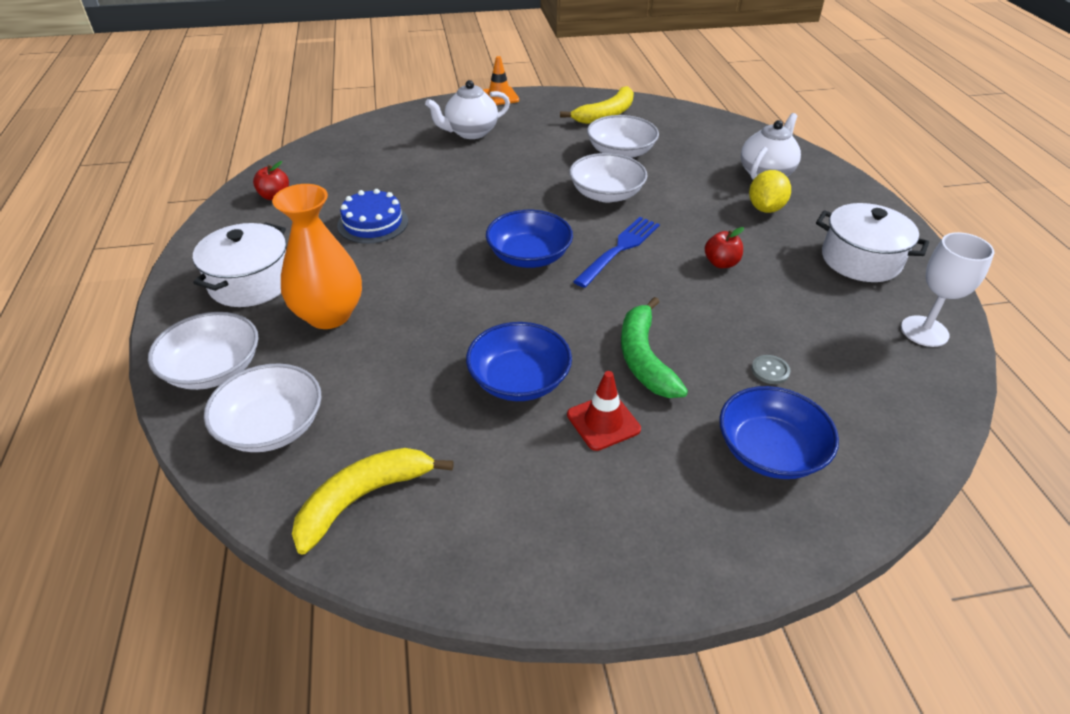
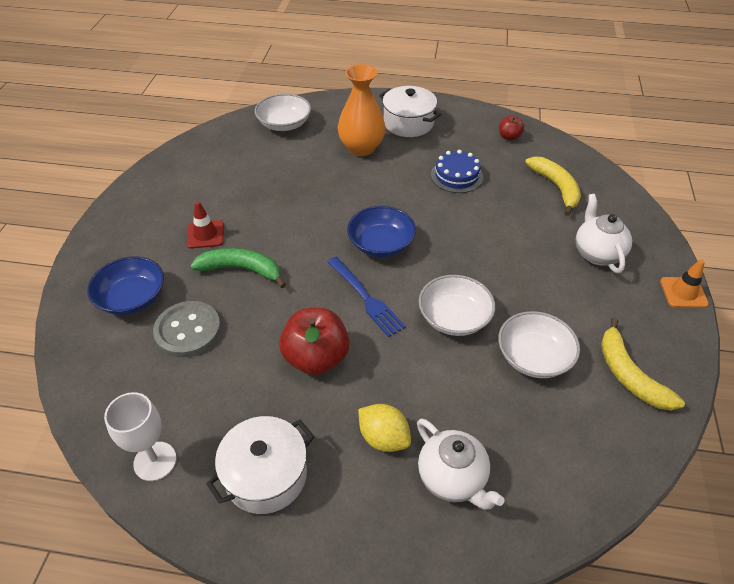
camera: 110 degrees right, 5 degrees up
(213, 369) = (337, 109): white bowl -> none
(363, 498) = (220, 146): yellow banana -> yellow banana (556, 188)
(519, 380) = (260, 210): blue bowl -> none
(721, 263) = (316, 358): red apple -> red apple, size x1.96
(770, 370) = (188, 330): grey button -> grey button, size x2.34

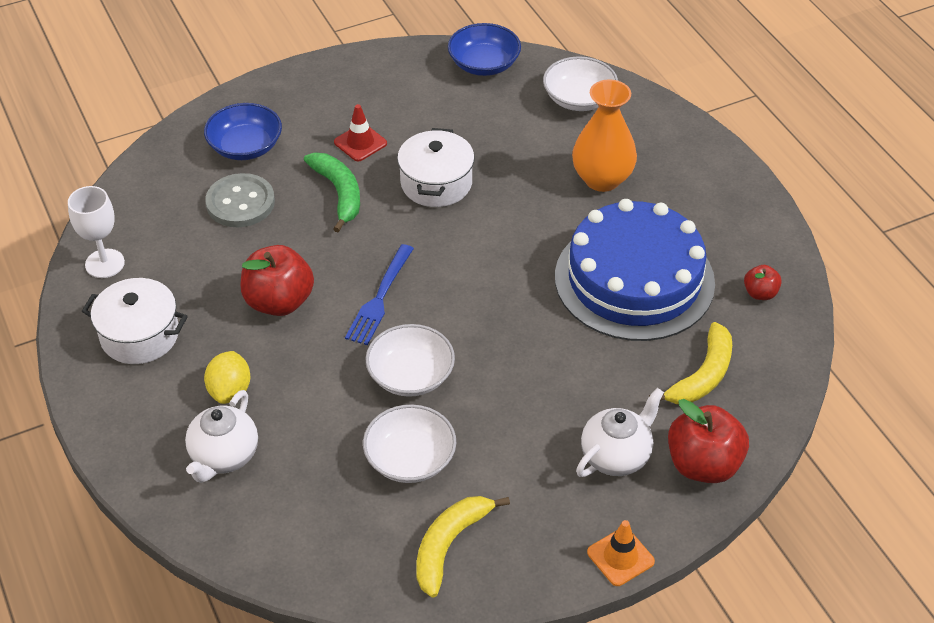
camera: 55 degrees right, 0 degrees up
(381, 244) = (464, 272): blue bowl -> blue bowl (484, 64)
(408, 123) = (690, 194): white pot -> white pot (436, 183)
(456, 176) = (634, 279): blue cake -> blue cake, size x2.22
(627, 221) = (703, 464): none -> red apple

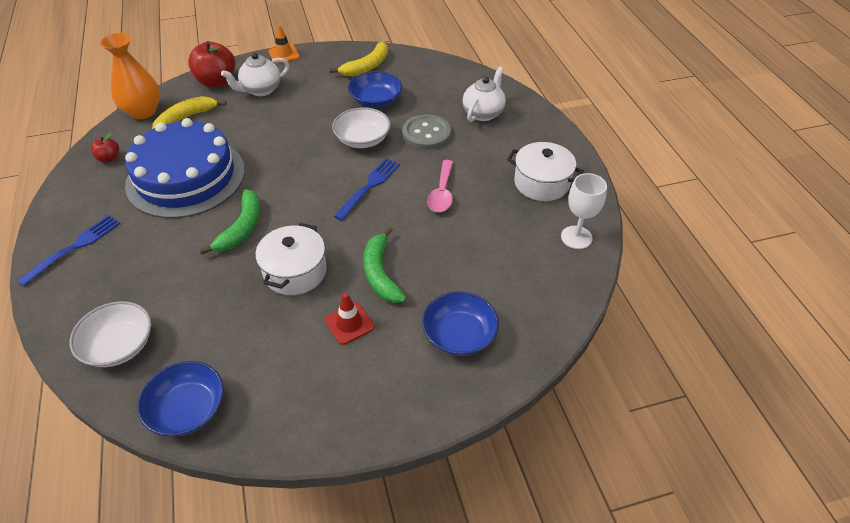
camera: 170 degrees left, 0 degrees up
(230, 391) = (479, 144): yellow lemon -> none
(240, 203) = (466, 276): grey button -> grey button (426, 134)
(279, 302) = (442, 193): red apple -> pink spoon
(410, 458) = (376, 101): white bowl -> blue bowl
(521, 222) = (242, 228): none -> green banana
(602, 179) = (156, 256): orange vase -> orange vase (143, 111)
(702, 176) = (74, 248): none -> blue fork

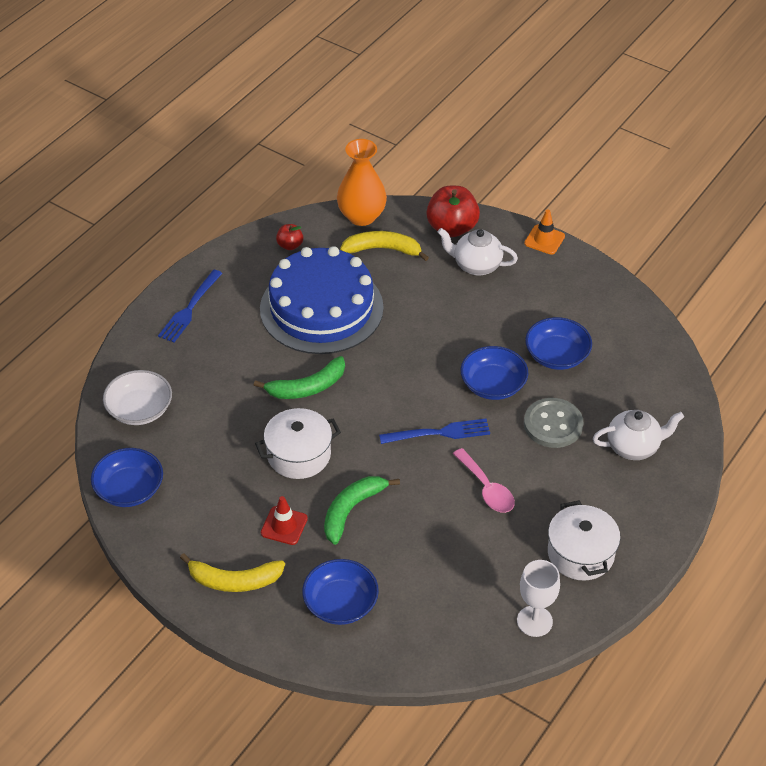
camera: 50 degrees right, 0 degrees up
(74, 248) = (190, 308): blue fork -> blue fork turned 120 degrees clockwise
(362, 139) = (493, 385): white bowl -> blue bowl
(367, 66) = (600, 311): yellow banana -> yellow banana (234, 581)
(442, 193) = (486, 488): pink spoon -> pink spoon turned 90 degrees counterclockwise

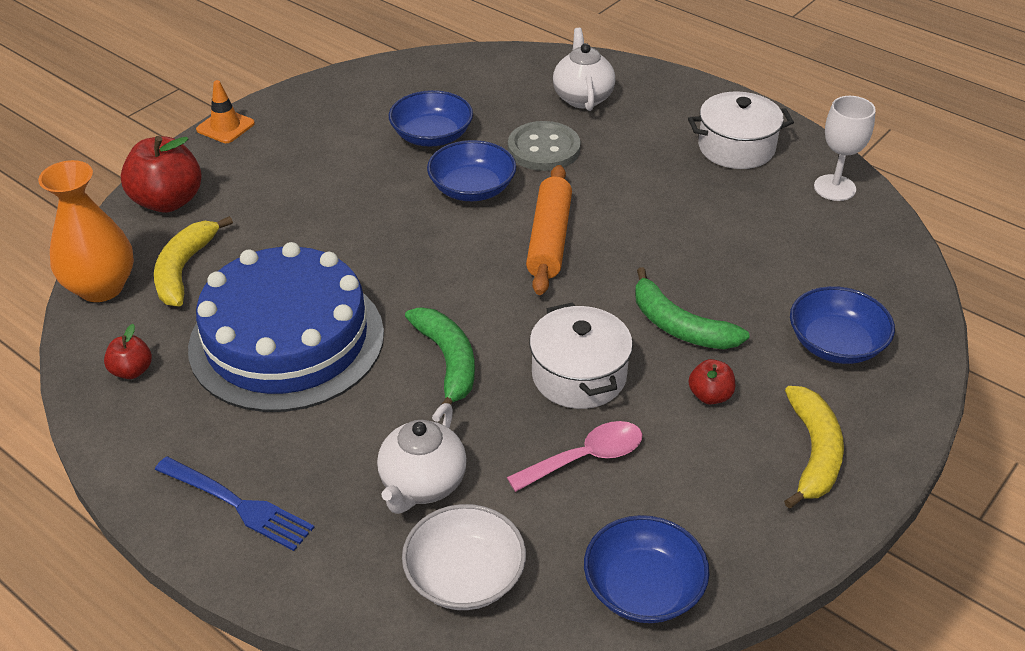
camera: 85 degrees left, 5 degrees down
(284, 526) = (710, 395): red traffic cone -> red apple
(439, 433) = (549, 239): blue fork -> orange rolling pin
(476, 265) = (251, 185): white teapot -> white teapot (422, 484)
(486, 488) = (642, 207): pink spoon -> pink spoon (585, 458)

